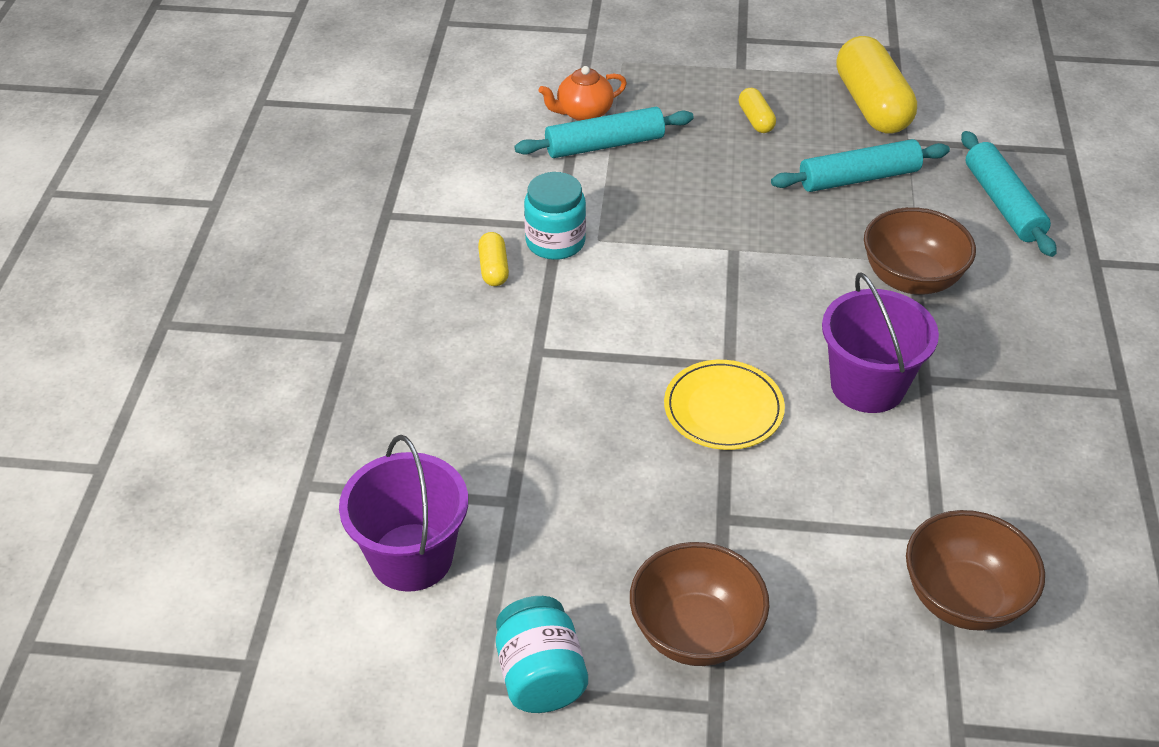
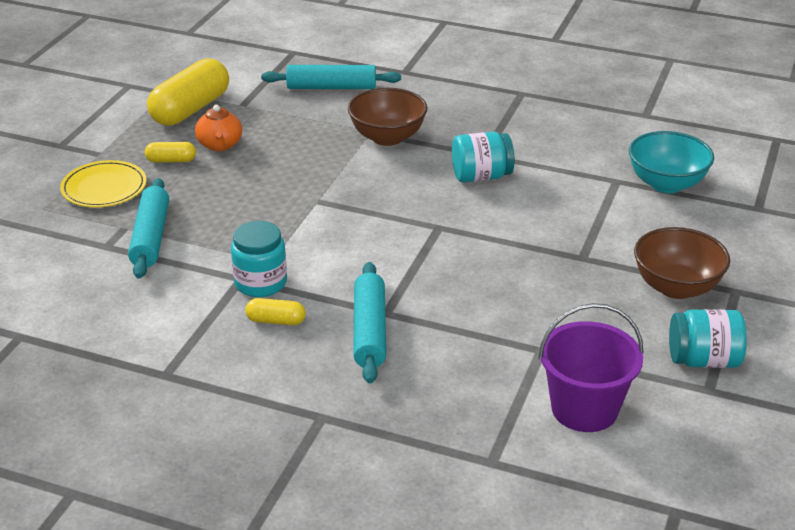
camera: 75 degrees left, 10 degrees down
(583, 113) = (98, 240): orange teapot -> orange teapot (220, 145)
(723, 408) = (481, 237): yellow plate -> yellow plate (104, 188)
(858, 178) = (270, 133): turquoise rolling pin -> turquoise rolling pin (369, 331)
(867, 385) = (481, 176): purple bucket -> turquoise jar
(871, 105) = (190, 109): yellow capsule -> yellow capsule turned 60 degrees counterclockwise
(963, 598) = (666, 184): brown bowl -> turquoise bowl

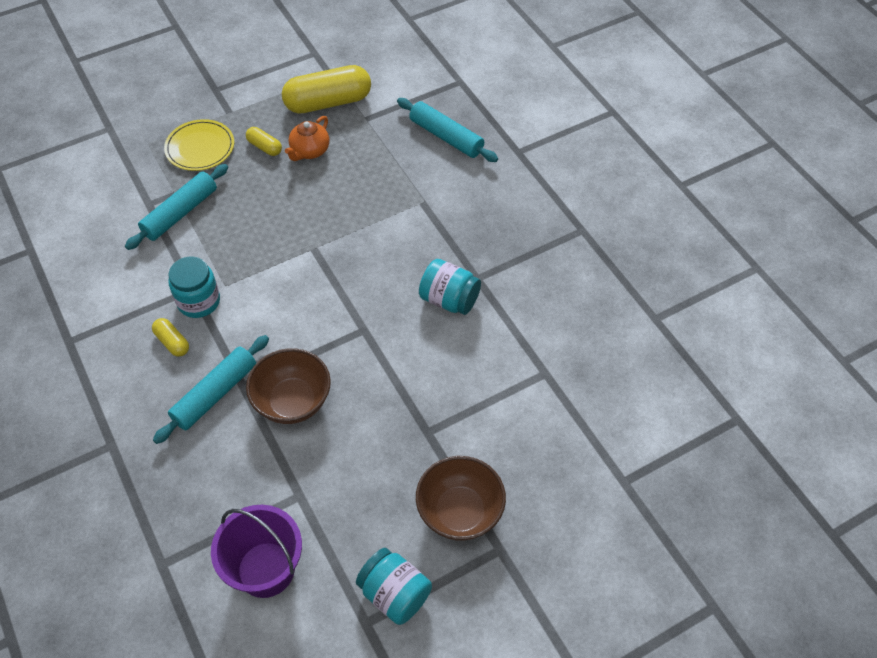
camera: 40 degrees right, 20 degrees up
(387, 137) = (428, 215): brown bowl -> brown bowl (293, 402)
(666, 184) = (580, 404): turquoise bowl -> none

